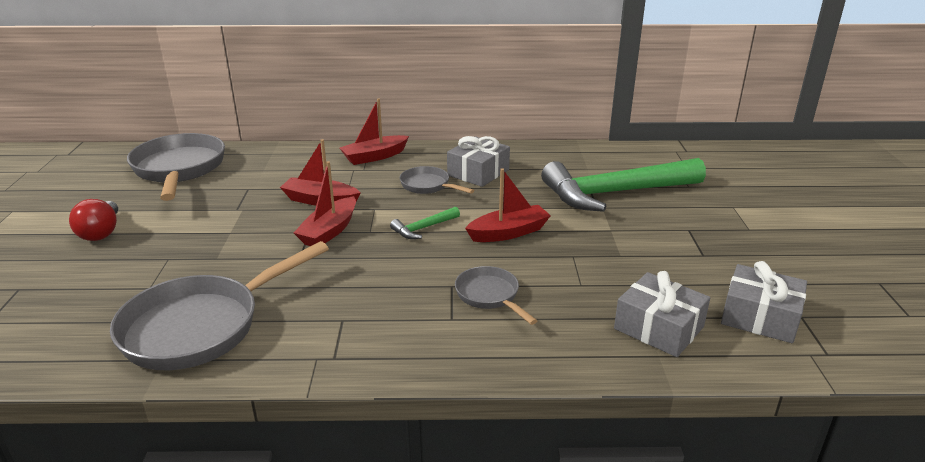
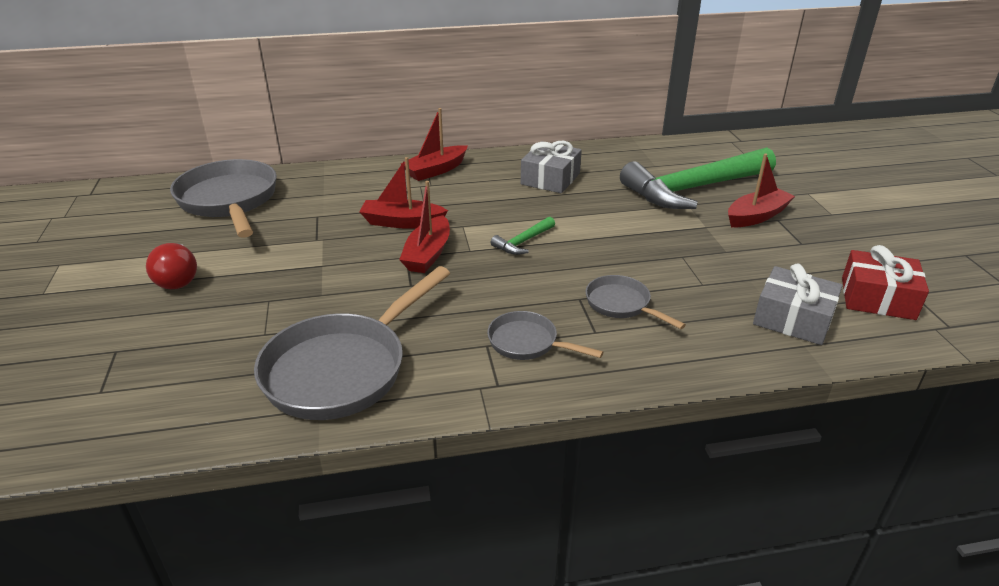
camera: 10 degrees left, 5 degrees up
(428, 186) = (506, 197): grey pan -> grey pan (527, 343)
(508, 233) = (609, 238): red boat -> red boat (756, 216)
(760, 317) = (877, 298): grey gift -> red gift

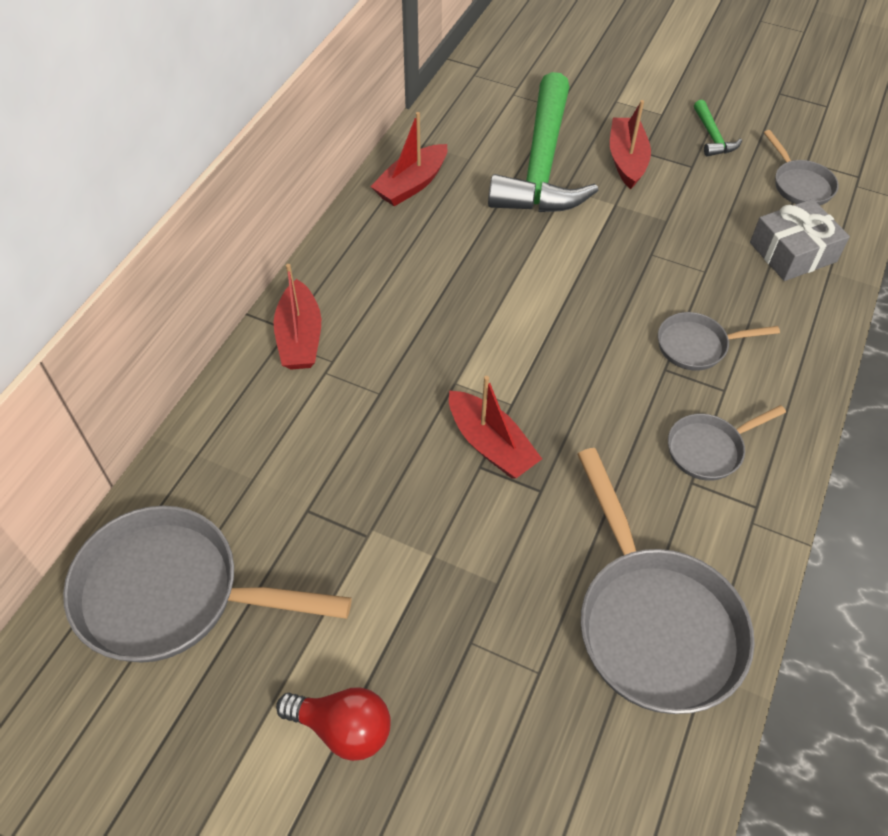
camera: 55 degrees left, 20 degrees up
(402, 222) = (400, 433): red boat -> red boat (411, 184)
(523, 242) = (532, 352): green hammer -> green hammer (712, 136)
(550, 179) = (419, 252): grey gift -> none
(877, 298) = (800, 185): red gift -> grey pan

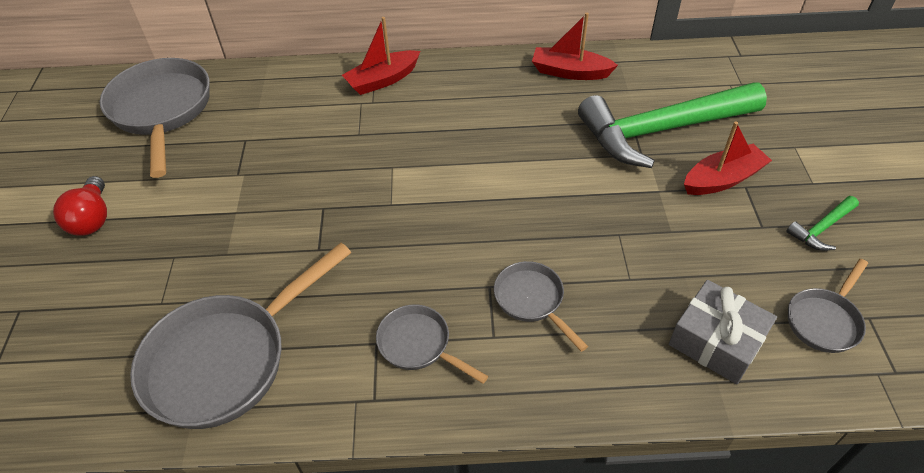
camera: 65 degrees right, 5 degrees down
(490, 444) = (346, 206): red boat -> none

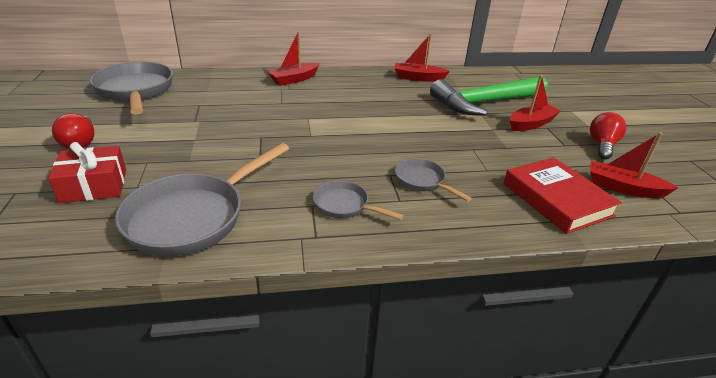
camera: 10 degrees left, 15 degrees down
(110, 300) = (94, 185): none -> red gift
(716, 341) = (556, 199): grey gift -> red book
(821, 228) = (602, 145): green hammer -> red light bulb
(824, 320) = (623, 188): grey pan -> red boat

